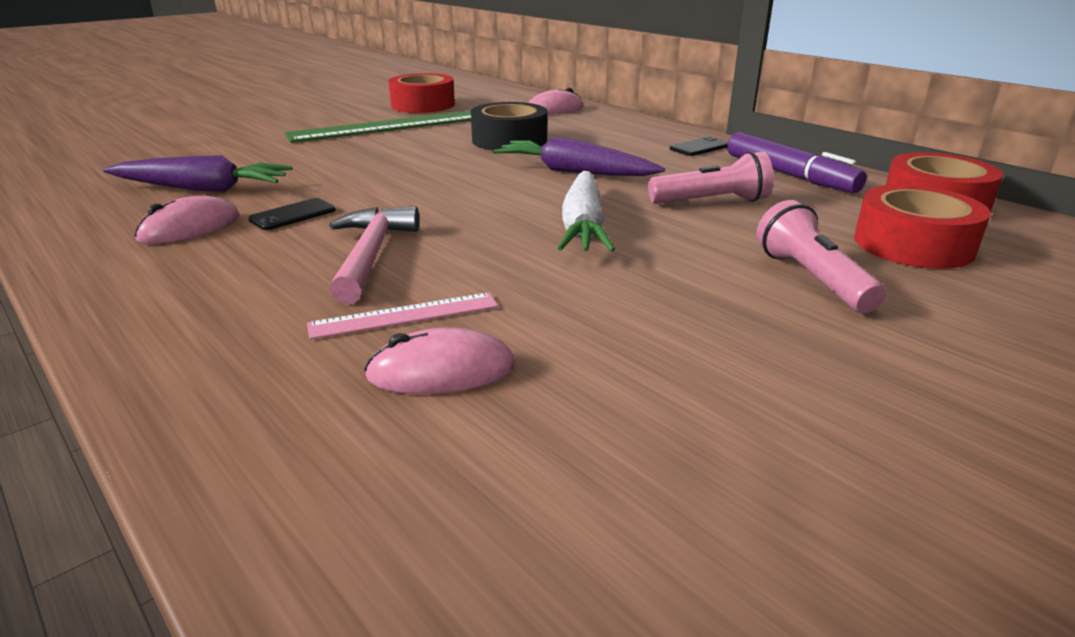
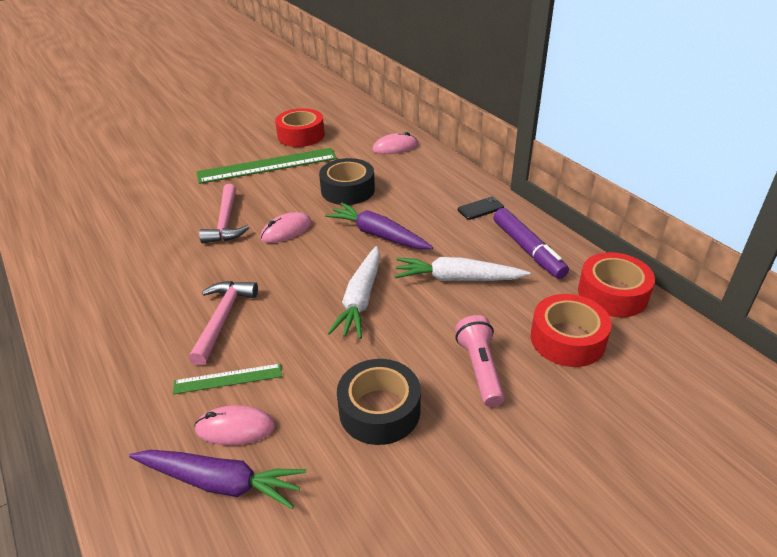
camera: 10 degrees right, 10 degrees up
(190, 228) = (123, 281): pink mouse -> pink mouse (286, 230)
(203, 189) = (136, 238): purple carrot -> purple carrot (221, 483)
(293, 215) = (185, 272): black phone -> none
(343, 170) = (226, 222): none -> pink hammer
(404, 315) = (228, 379): pink ruler -> green ruler
(685, 332) = (379, 410): none -> black tape
(712, 202) = (457, 279): pink flashlight -> white carrot

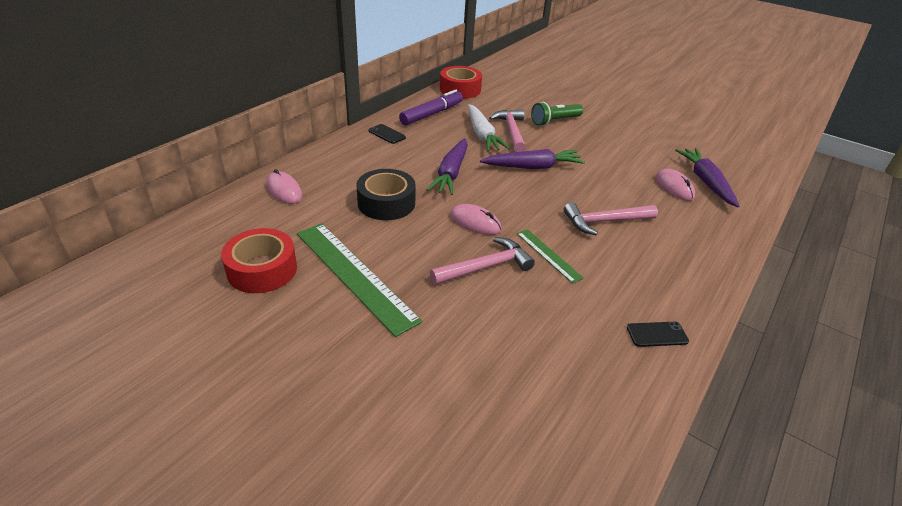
camera: 115 degrees left, 0 degrees up
(73, 287) = (657, 334): none -> black phone
(228, 379) = (648, 201): green ruler -> green ruler (548, 255)
(360, 300) = (533, 167): white carrot -> purple carrot
(379, 410) = (612, 145): black tape -> none
(460, 309) = (511, 131): none -> pink hammer
(479, 369) = (555, 121): pink flashlight -> green flashlight
(567, 339) = (509, 100): red tape -> none

